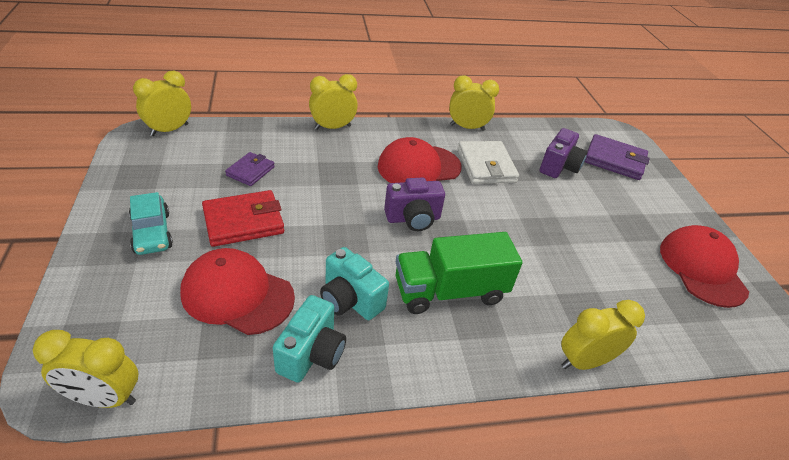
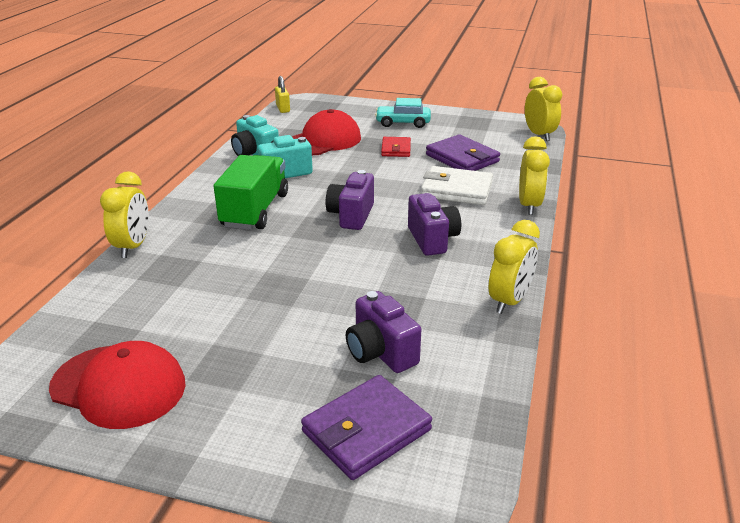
camera: 120 degrees right, 10 degrees down
(104, 398) = (283, 108): yellow clock -> yellow padlock
(243, 222) = (396, 149): red wallet -> red wallet, size x0.61
(250, 171) = (462, 158): purple wallet -> purple wallet, size x1.63
(419, 167) = (432, 239): red cap -> purple camera
(486, 166) = (413, 287): white wallet -> white wallet (456, 190)

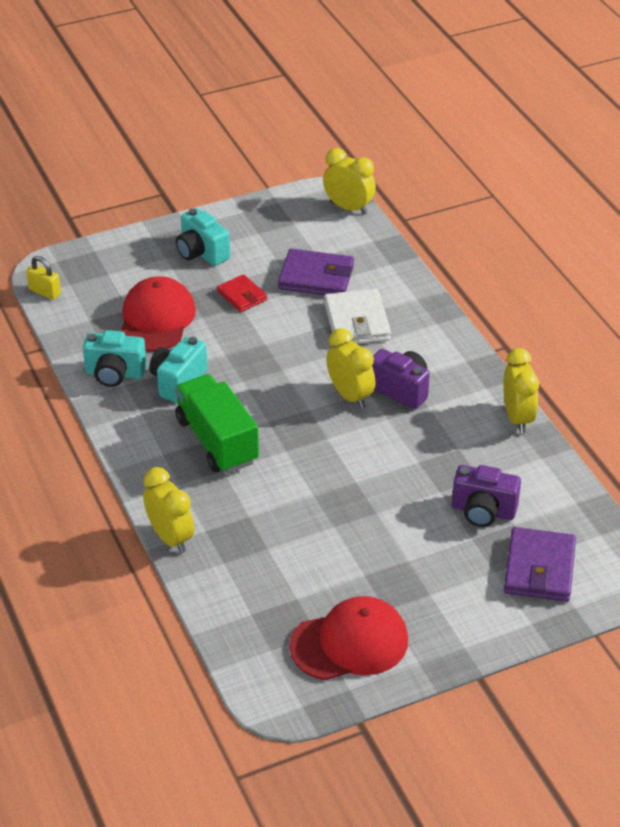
camera: 40 degrees left, 10 degrees up
(351, 216) = (307, 400): purple camera -> none
(403, 123) = (201, 253): turquoise car -> turquoise camera
(456, 190) = (357, 322): white wallet -> white wallet turned 75 degrees counterclockwise
(529, 205) = (433, 310): yellow clock -> yellow clock (350, 396)

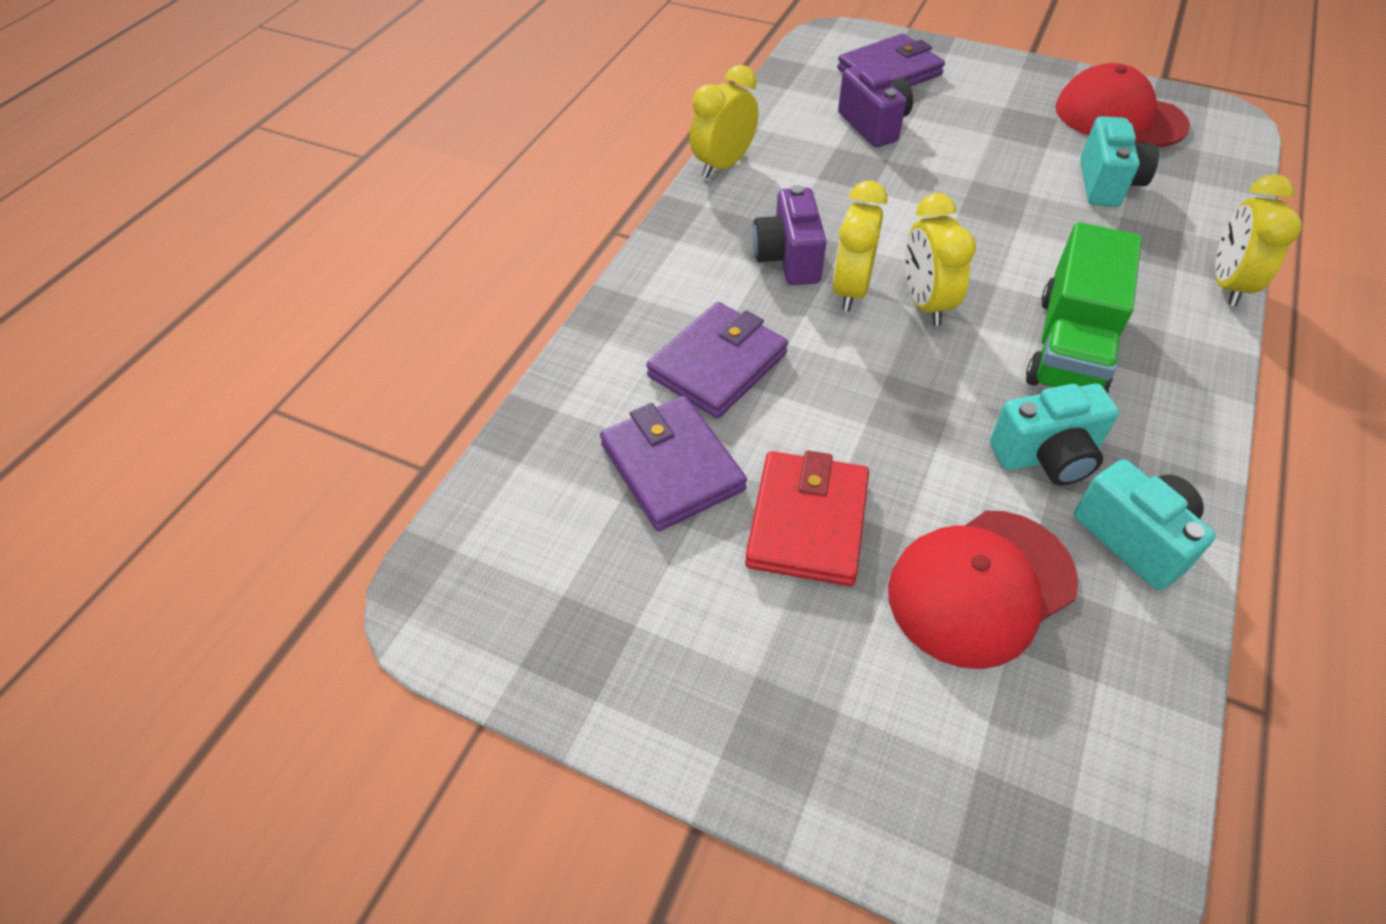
camera: 130 degrees left, 10 degrees up
(45, 292) = (1141, 831): yellow padlock -> none
(201, 253) = (770, 664): turquoise camera -> turquoise camera (1107, 184)
(242, 296) = (808, 522): red wallet -> red wallet, size x1.63
(349, 208) = (452, 550): yellow clock -> yellow clock (925, 303)
(357, 322) = (718, 365): white wallet -> purple wallet

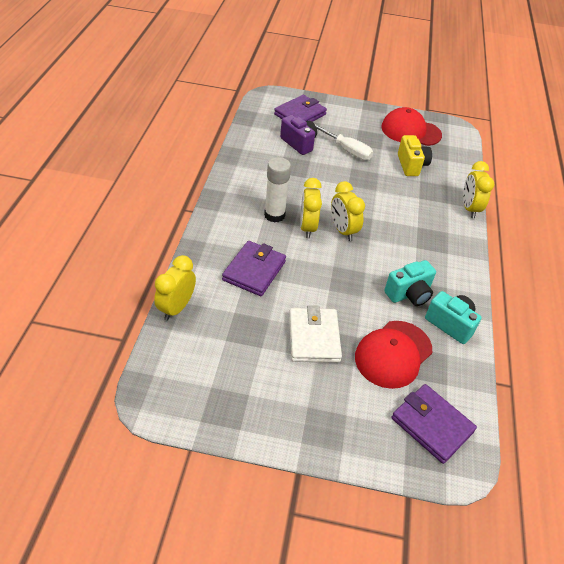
camera: 20 degrees left, 5 degrees down
(672, 467) = (246, 321): purple wallet -> purple wallet (432, 425)
(723, 165) = (230, 169): yellow clock -> yellow clock (176, 307)
(788, 259) = (274, 215): purple camera -> white glue stick
(808, 522) = (314, 337): red wallet -> white wallet
(971, 145) = (347, 150): none -> white screwdriver
(1070, 346) = (409, 243): green truck -> none
(1107, 184) = (411, 165): turquoise camera -> yellow camera

